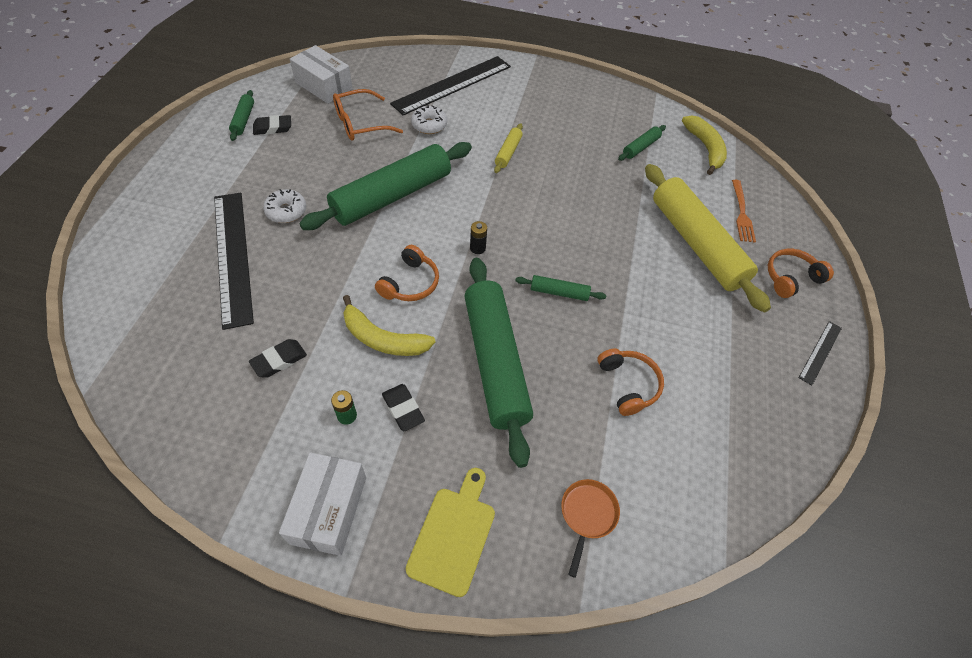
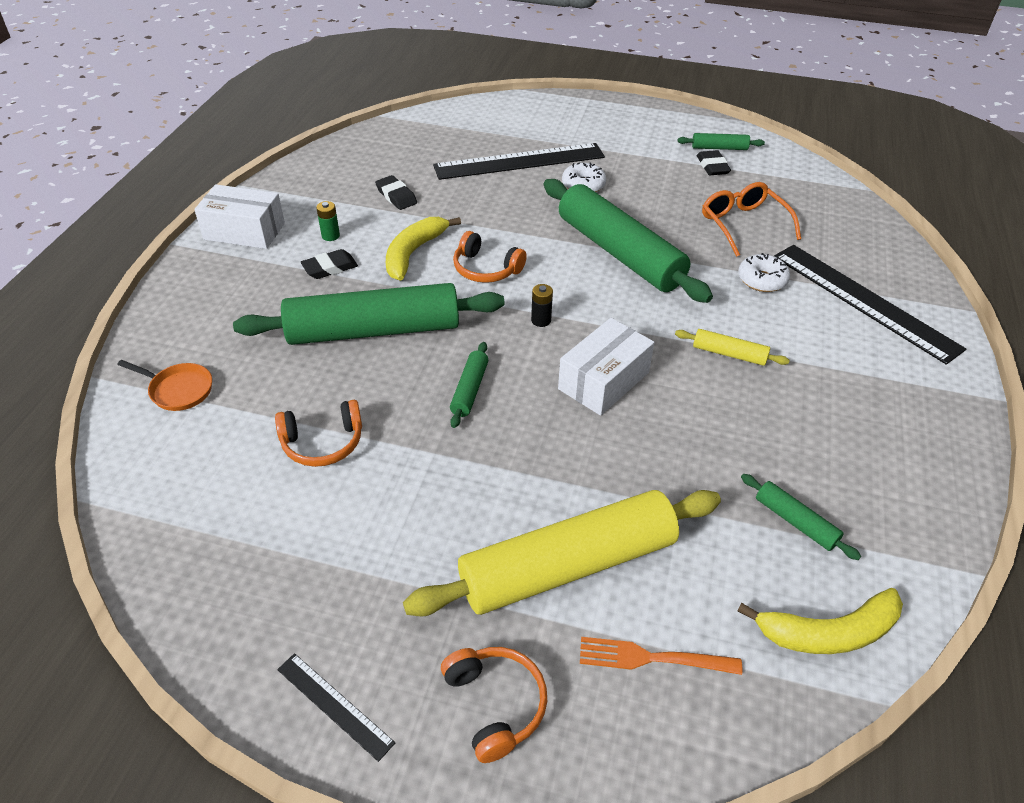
camera: 95 degrees right, 10 degrees down
(324, 86) = (805, 194): white box -> white box (603, 381)
(453, 535) = (195, 299): yellow cutting board -> none

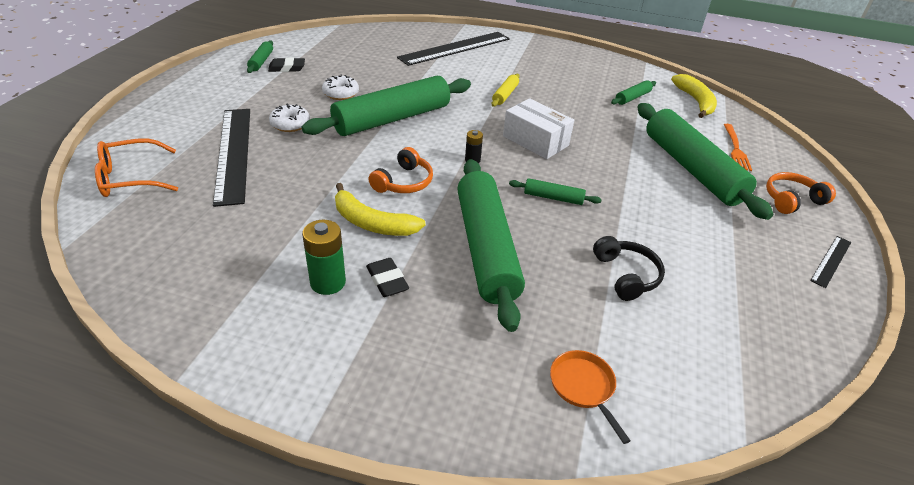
camera: 90 degrees left, 5 degrees down
(178, 390) = (583, 387): orange pan -> orange pan turned 45 degrees counterclockwise
(244, 231) = (297, 362): white box -> none
(323, 442) = (626, 275): orange headphones -> black headphones
(330, 236) = (328, 282): green battery -> green battery, size x1.72
(396, 196) = (265, 233): black eraser -> none
(568, 565) = (691, 169): yellow rolling pin -> green rolling pin
(743, 225) = (368, 69): orange glasses -> orange glasses (131, 178)
(762, 280) = (432, 73): white donut -> white donut (341, 93)

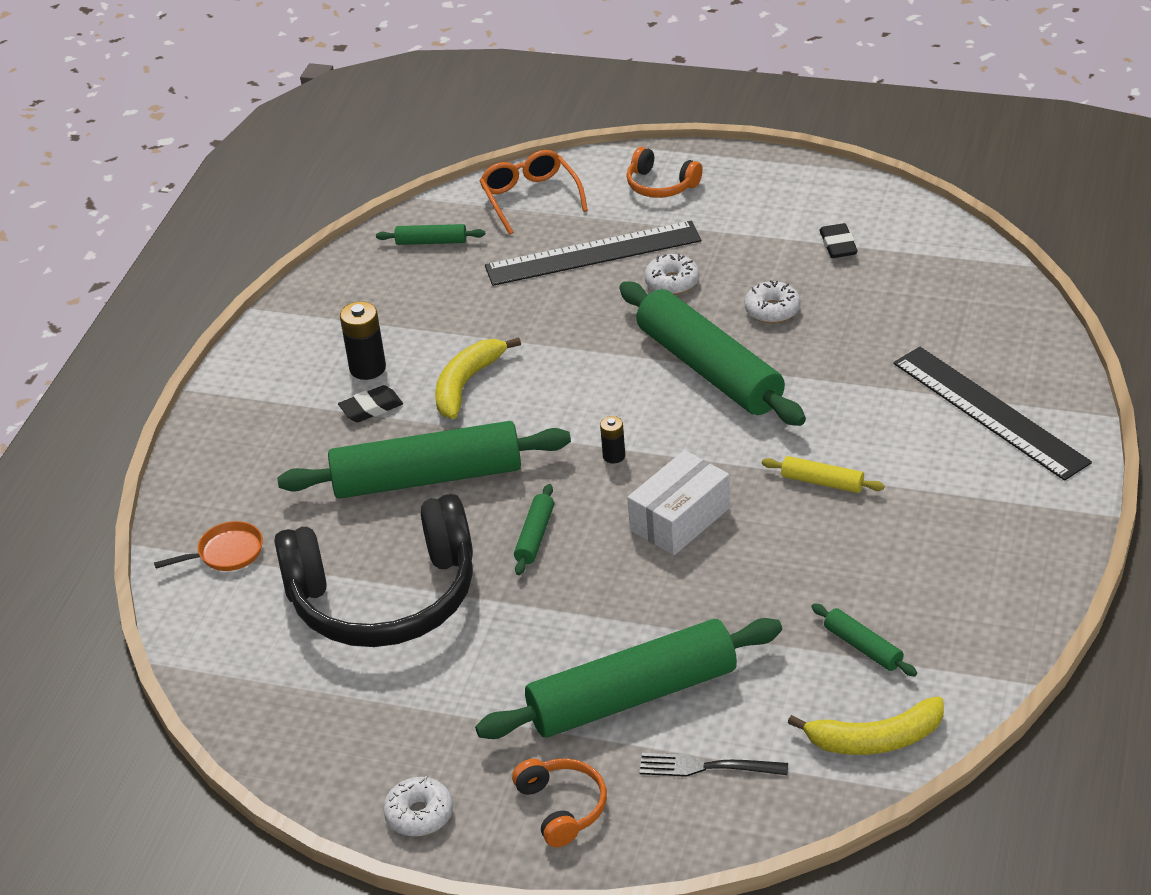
camera: 95 degrees right, 0 degrees up
(261, 61) = (851, 217): green rolling pin -> green rolling pin (431, 242)
(328, 282) = (367, 368): green battery -> black battery
(403, 182) = (552, 399): orange headphones -> orange headphones (661, 185)
(626, 275) = (384, 597): black headphones -> black headphones, size x2.24
(735, 149) = (707, 767): orange fork -> black fork
(831, 261) = (419, 814): black ruler -> white donut

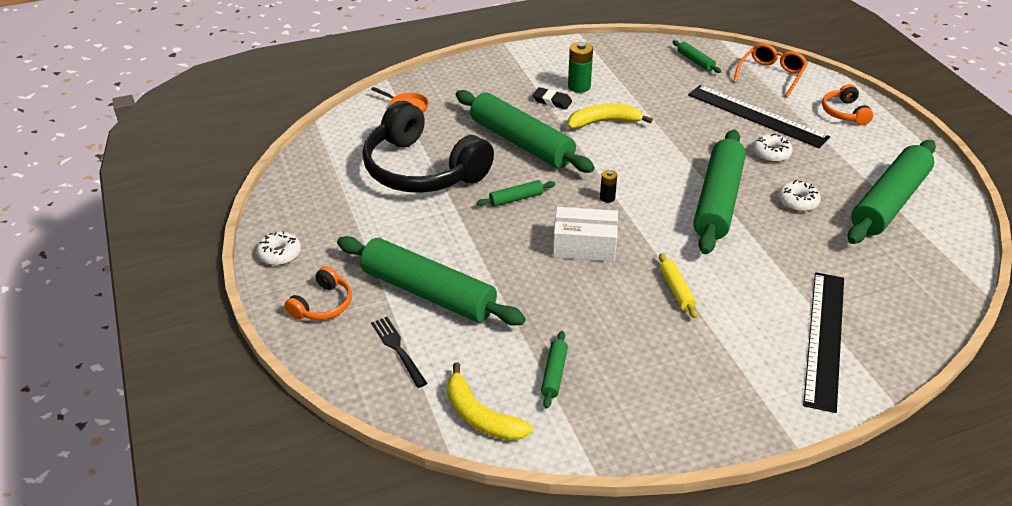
camera: 50 degrees right, 0 degrees up
(367, 368) = (579, 86): black battery -> green battery
(838, 245) = (889, 202): black eraser -> green rolling pin

